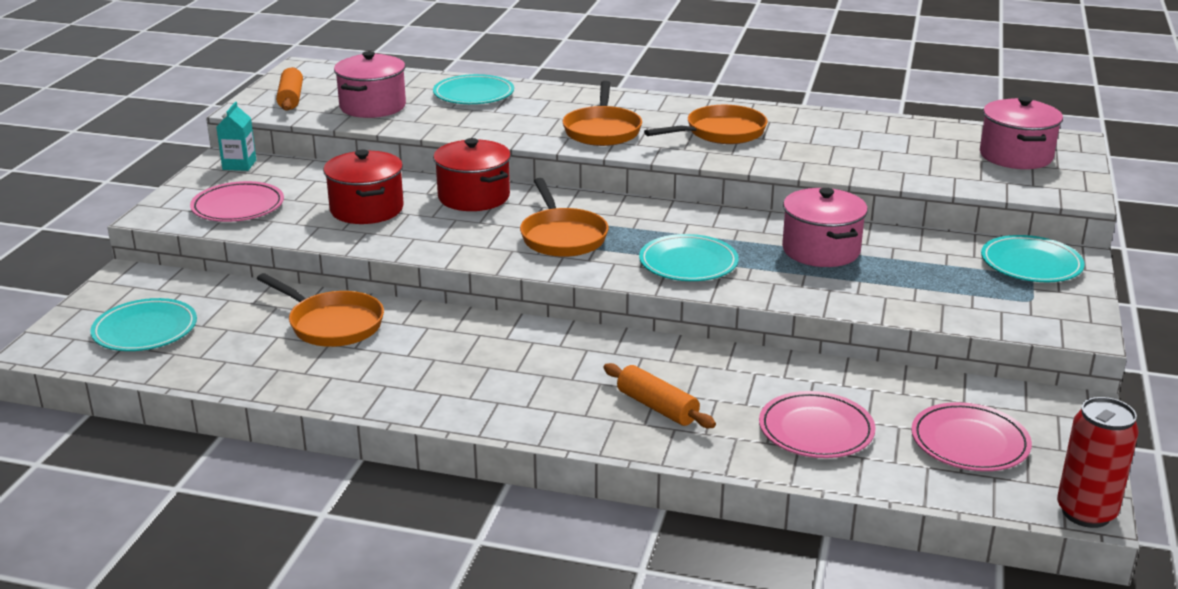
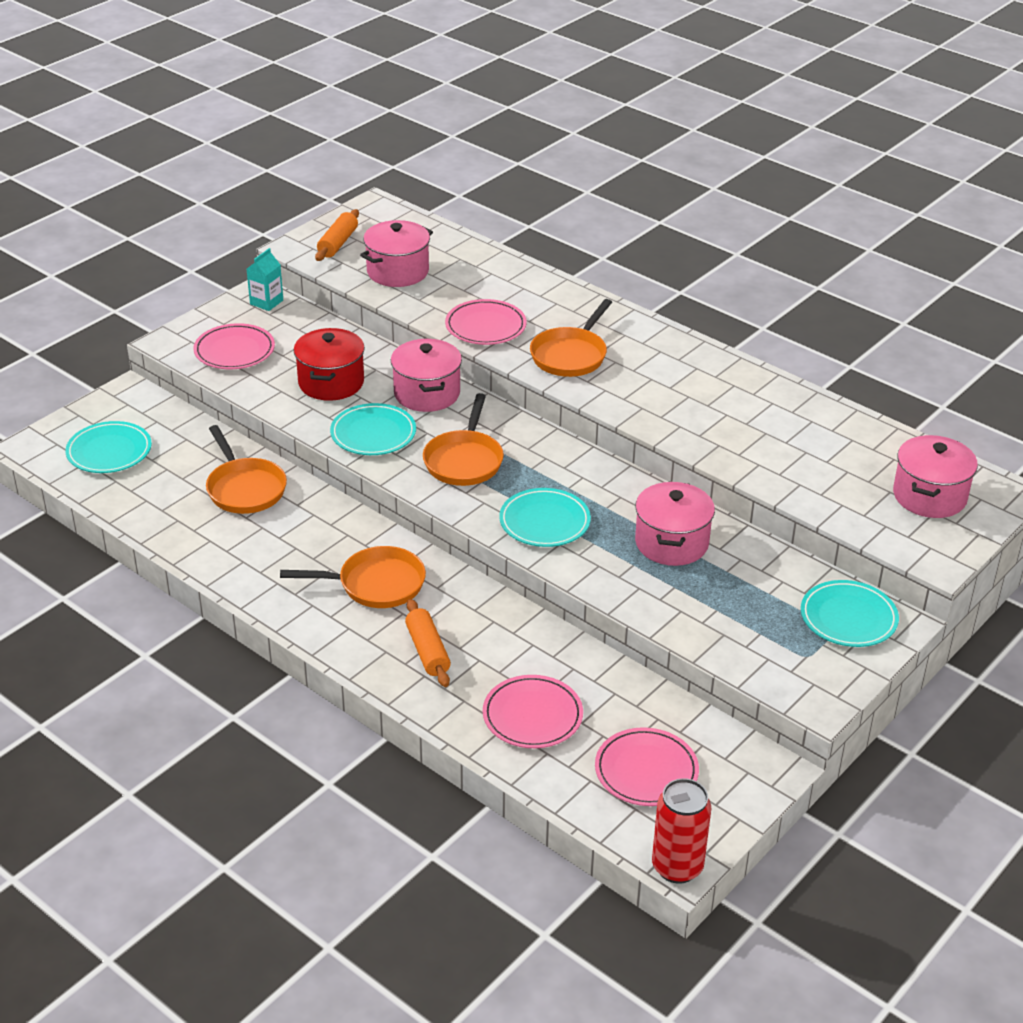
camera: 25 degrees right, 10 degrees up
(473, 94) = (495, 278): turquoise plate -> turquoise plate (373, 434)
(474, 197) = (427, 393): red pot -> pink pot
(500, 127) = (485, 326): none -> pink plate
(721, 133) = (675, 388): orange pan -> orange pan (376, 584)

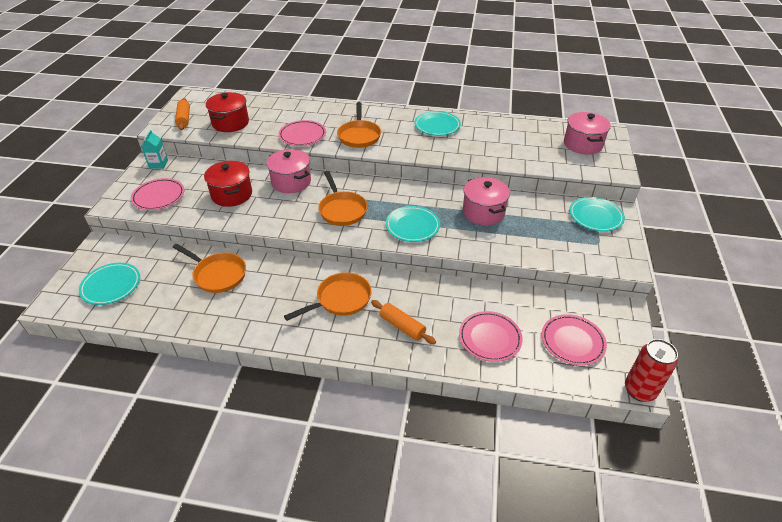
camera: 30 degrees left, 5 degrees up
(373, 434) = (279, 214): turquoise plate -> turquoise plate (437, 126)
(397, 272) = (230, 123): pink pot -> red pot

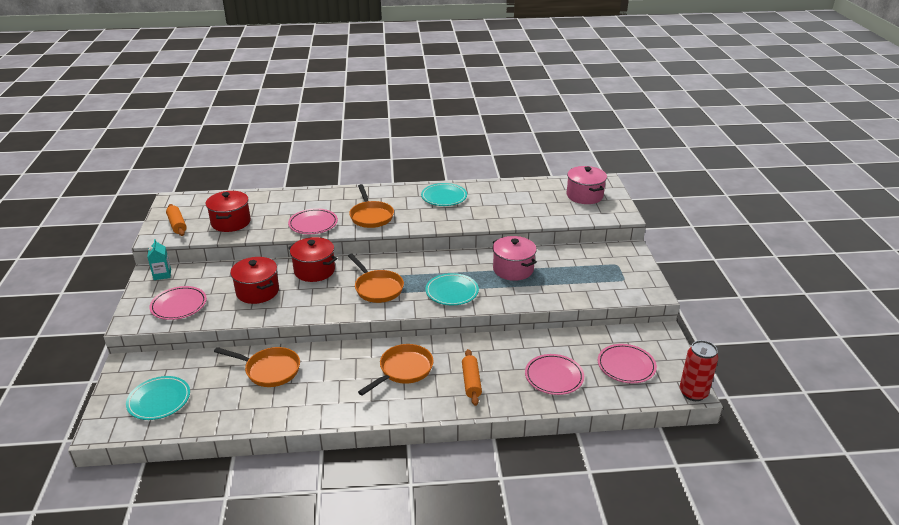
camera: 15 degrees left, 10 degrees down
(291, 182) = (314, 270): pink pot -> red pot
(402, 326) = (471, 382): orange rolling pin -> orange rolling pin turned 60 degrees clockwise
(595, 216) = (614, 257): turquoise plate -> none

